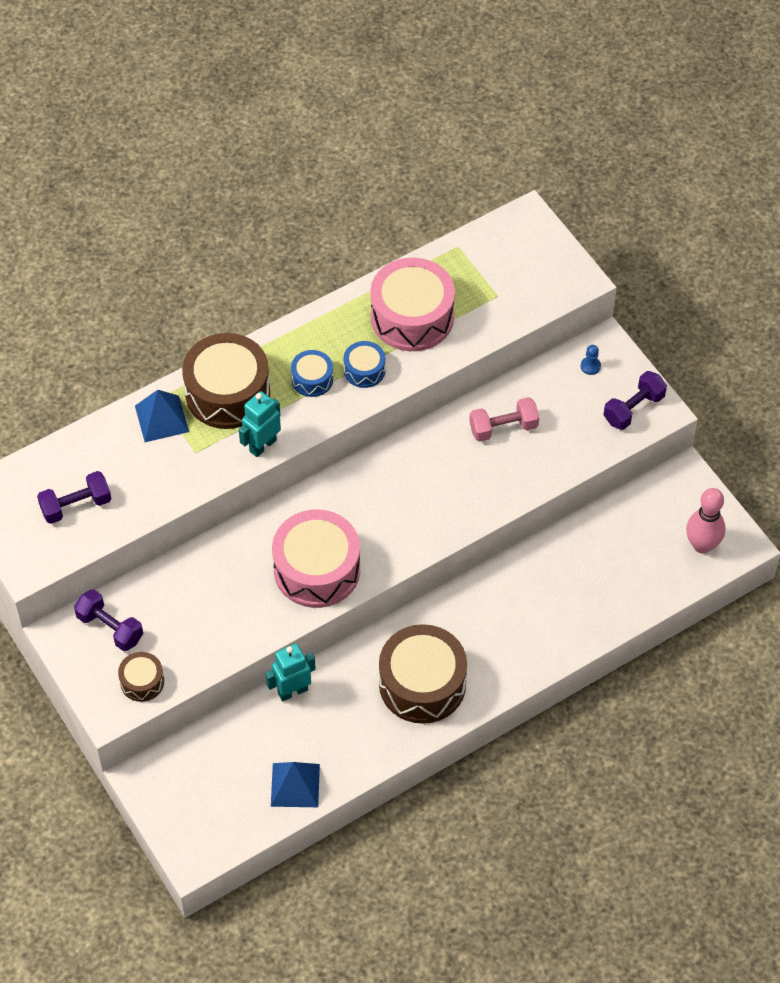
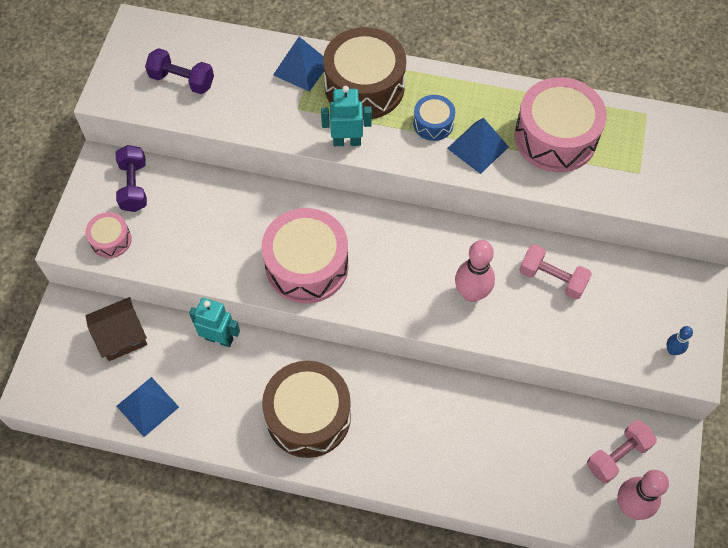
camera: 45 degrees right, 5 degrees up
(142, 681) = (111, 240): brown drum -> pink drum
(214, 757) = (121, 336): none -> brown house
(364, 370) = (477, 147): blue drum -> blue pyramid
(458, 486) = (471, 293): none -> pink bowling pin
(590, 366) = (670, 289): blue pawn -> none
(633, 409) = (672, 350): purple dumbbell -> blue bowling pin
(661, 519) = (617, 456): none -> pink dumbbell

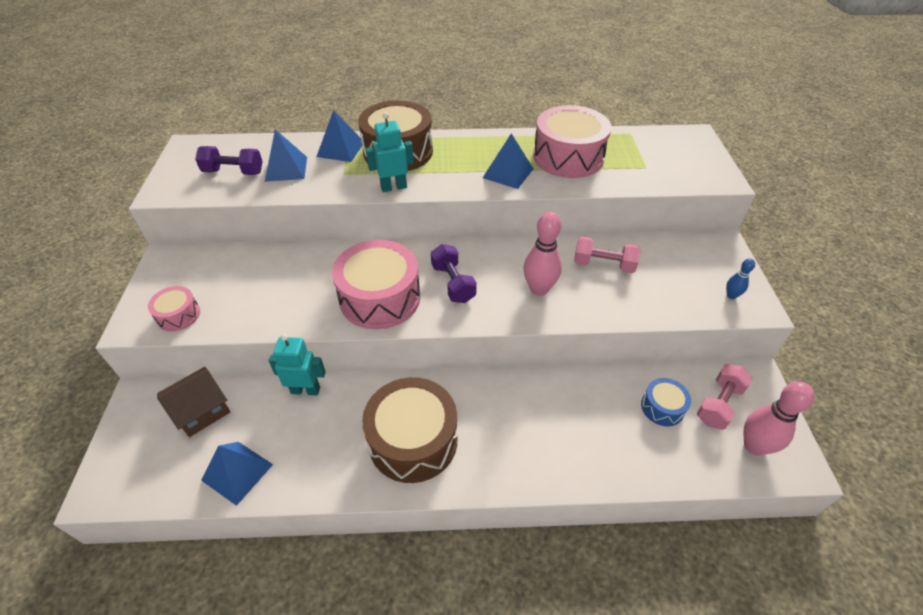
camera: 15 degrees left, 15 degrees down
(134, 186) = (199, 269): purple dumbbell -> purple dumbbell (453, 283)
(237, 87) = (286, 169): none -> blue pyramid
(433, 123) = (464, 165): blue drum -> blue drum (662, 407)

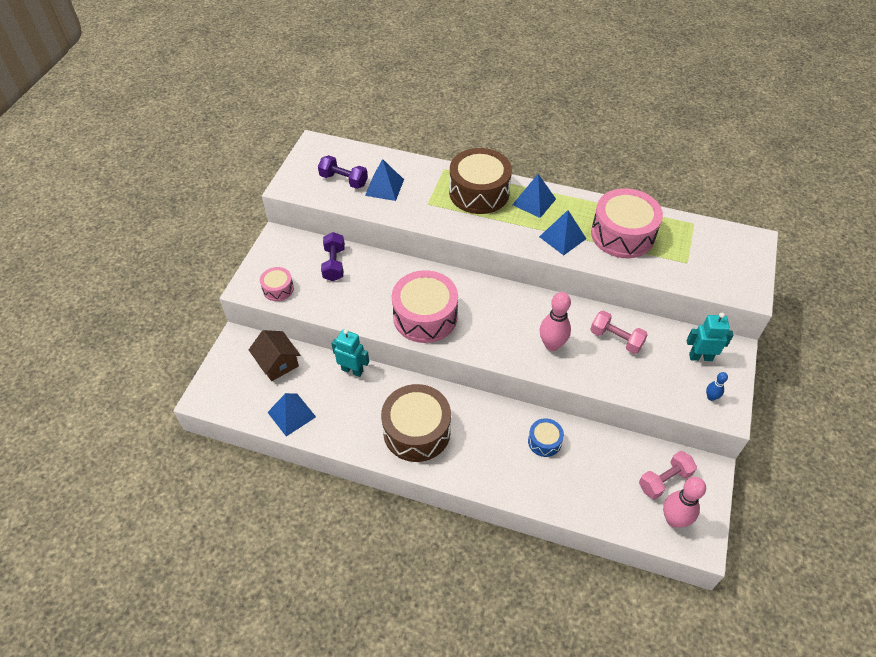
camera: 20 degrees right, 5 degrees up
(201, 410) = (277, 363): brown house -> brown house turned 75 degrees clockwise
(340, 149) = (433, 178): blue pyramid -> blue pyramid (534, 202)
(393, 187) = (463, 227): turquoise robot -> turquoise robot (700, 357)
(453, 283) = (485, 320): purple dumbbell -> purple dumbbell (334, 264)
(662, 407) = (616, 468): blue drum -> blue drum (544, 441)

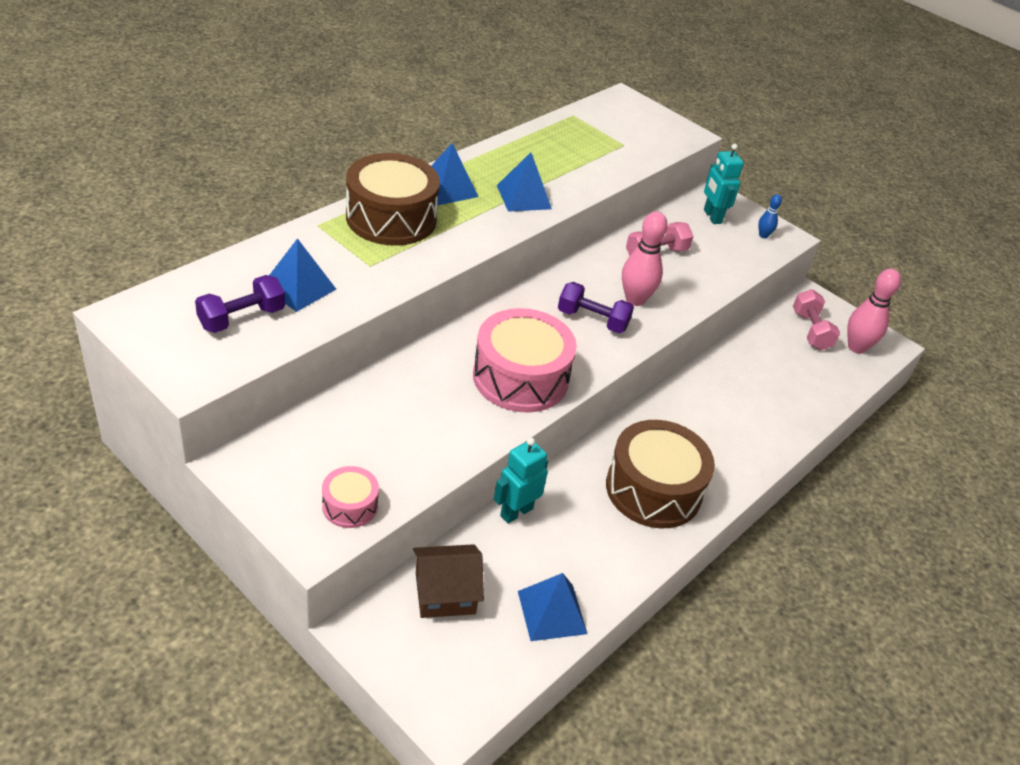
camera: 70 degrees left, 10 degrees down
(334, 264) = (352, 424): purple dumbbell -> purple dumbbell (592, 320)
(544, 441) = (724, 389): blue drum -> none
(622, 234) = (553, 160): pink drum -> none
(700, 357) = (712, 216): turquoise robot -> turquoise robot turned 45 degrees counterclockwise

